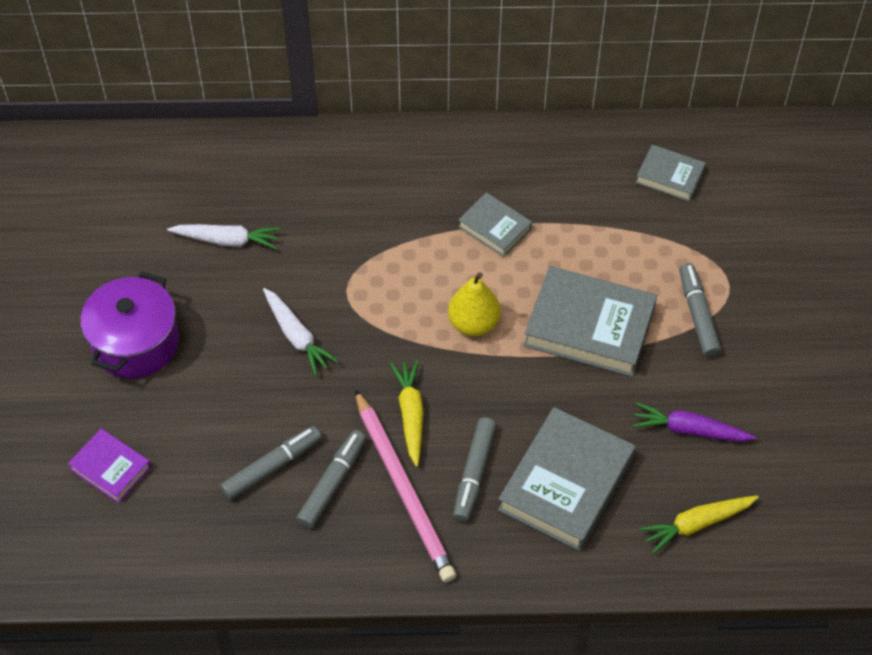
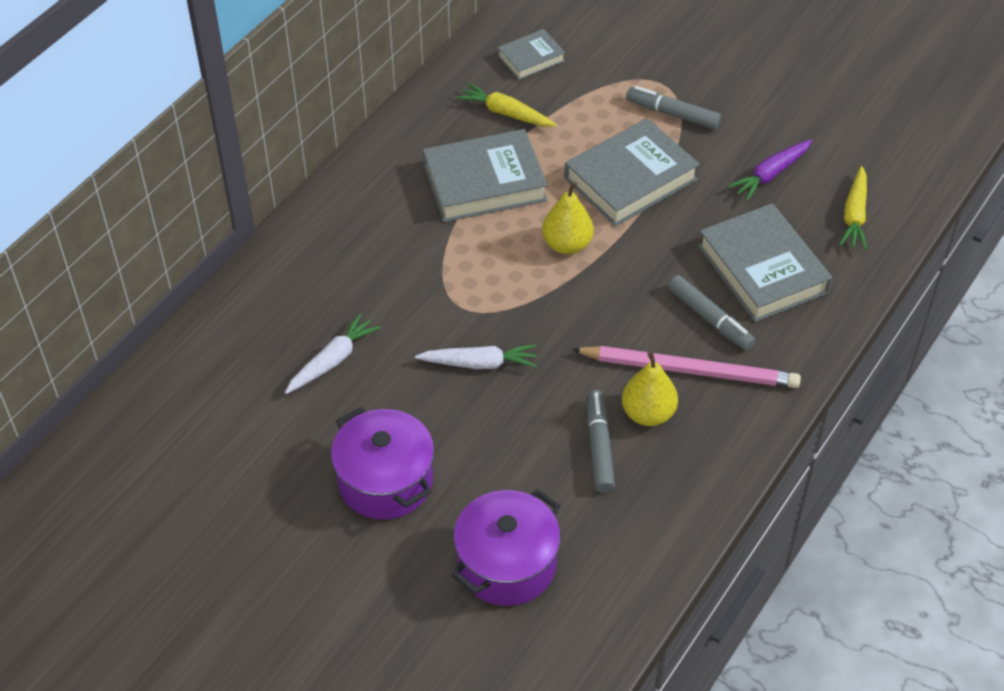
camera: 55 degrees left, 5 degrees down
(110, 468) = (507, 564): purple book -> purple pot
(333, 483) = (648, 413): grey marker -> yellow pear
(410, 415) = (622, 329): yellow carrot -> yellow carrot (505, 113)
(494, 228) = (484, 183): grey book -> grey book, size x1.84

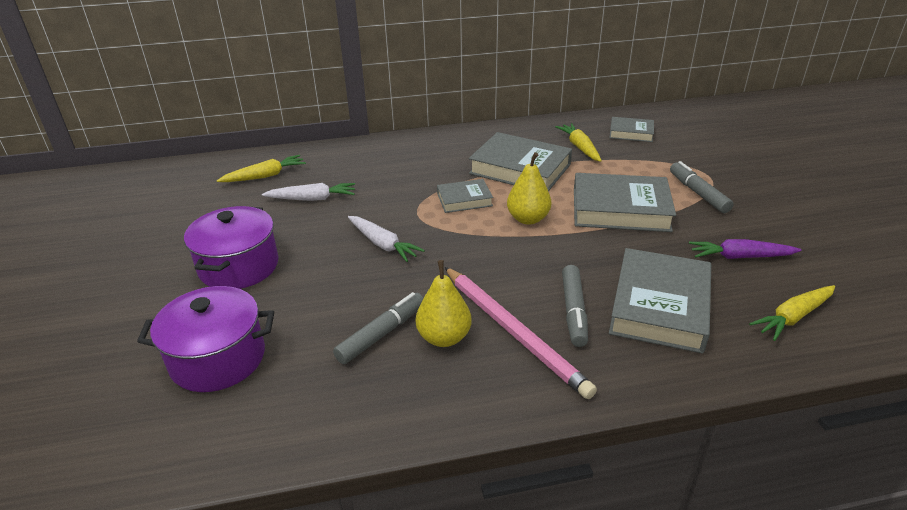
camera: 45 degrees right, 15 degrees down
(232, 368) = (265, 176): none -> yellow carrot
(482, 259) = (464, 200): none -> grey book

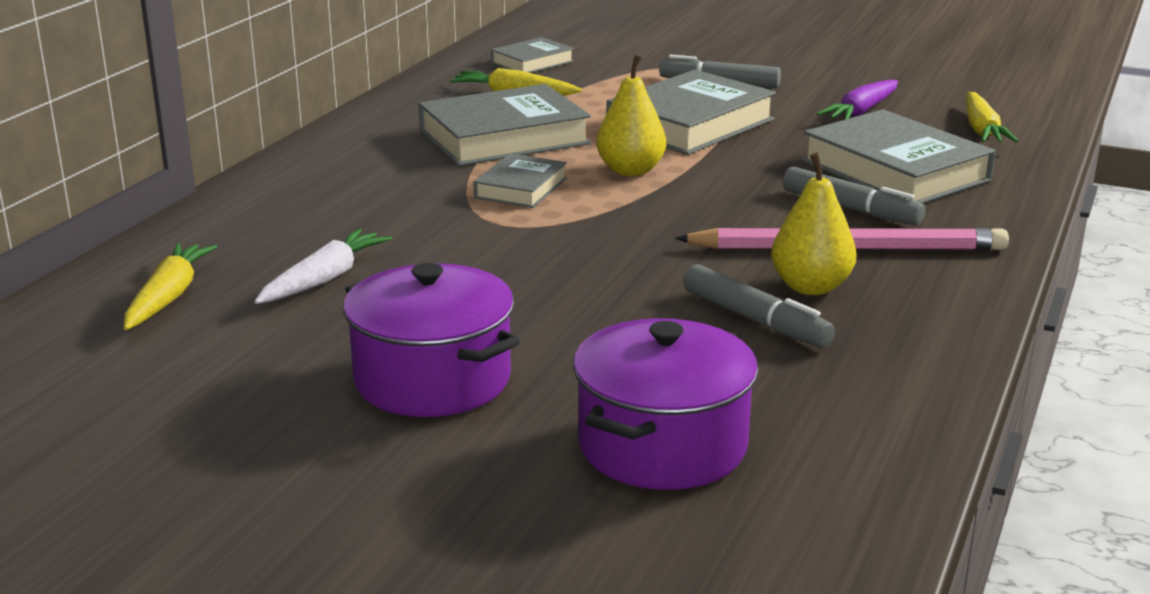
camera: 55 degrees left, 10 degrees down
(382, 334) = (755, 320): grey marker -> grey marker turned 150 degrees clockwise
(383, 244) = (546, 265): white carrot -> none

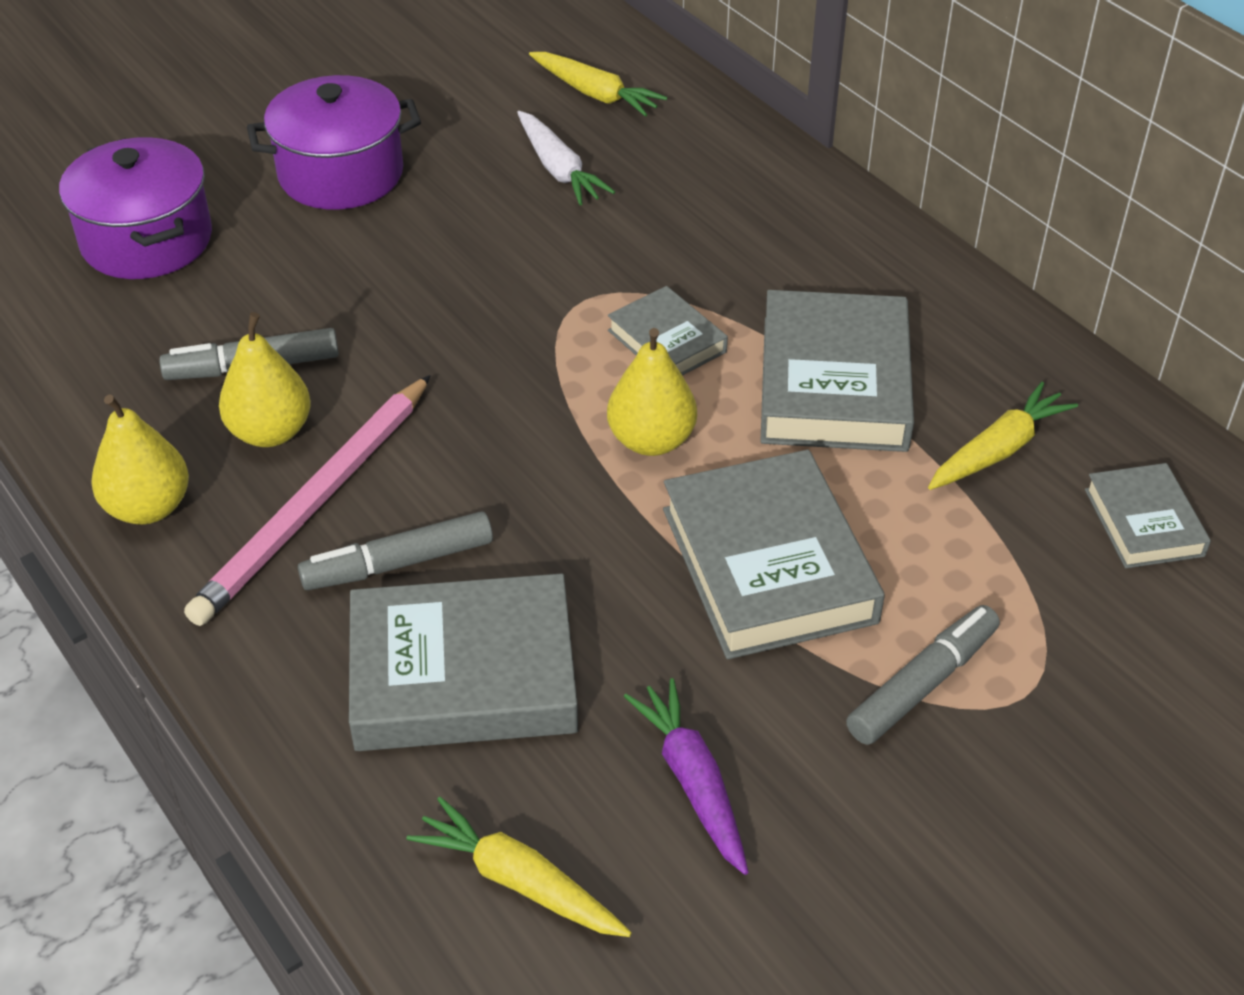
camera: 120 degrees right, 20 degrees up
(951, 303) = (148, 507): none -> yellow pear

